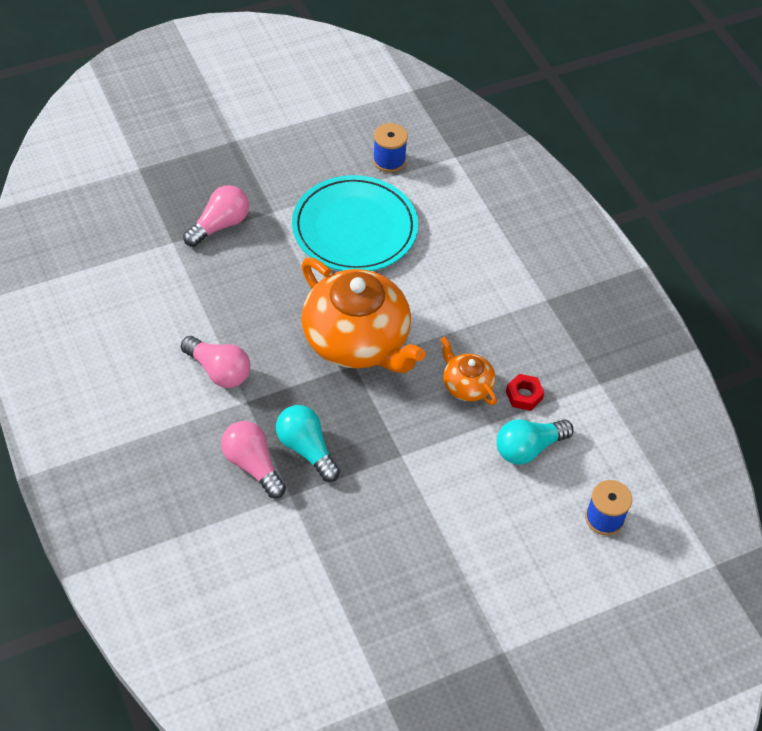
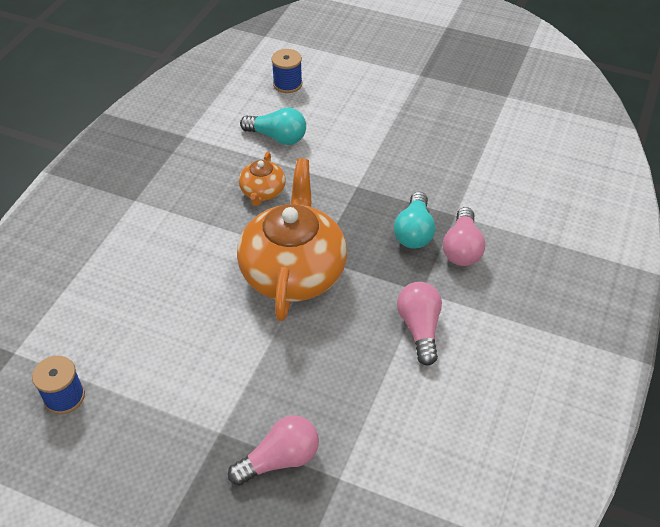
camera: 130 degrees left, 5 degrees down
(220, 225) = (280, 459): pink light bulb -> pink light bulb turned 150 degrees clockwise
(354, 228) = (178, 358): turquoise plate -> none
(524, 395) = (237, 162): red nut -> none

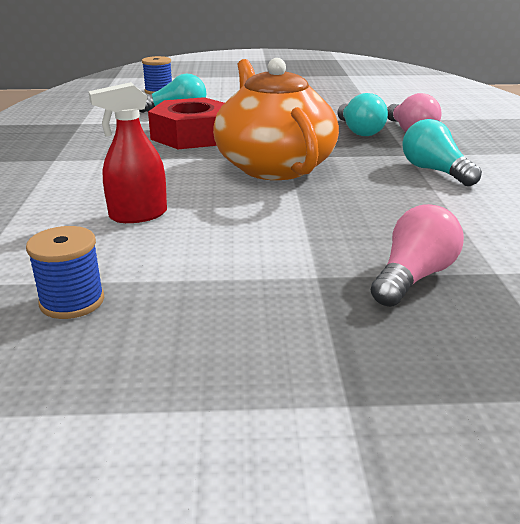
camera: 25 degrees left, 20 degrees down
(151, 310) = (138, 215): none -> red spray bottle
(262, 192) = (192, 135): orange teapot -> red nut
(419, 328) = (434, 171): pink light bulb -> turquoise light bulb

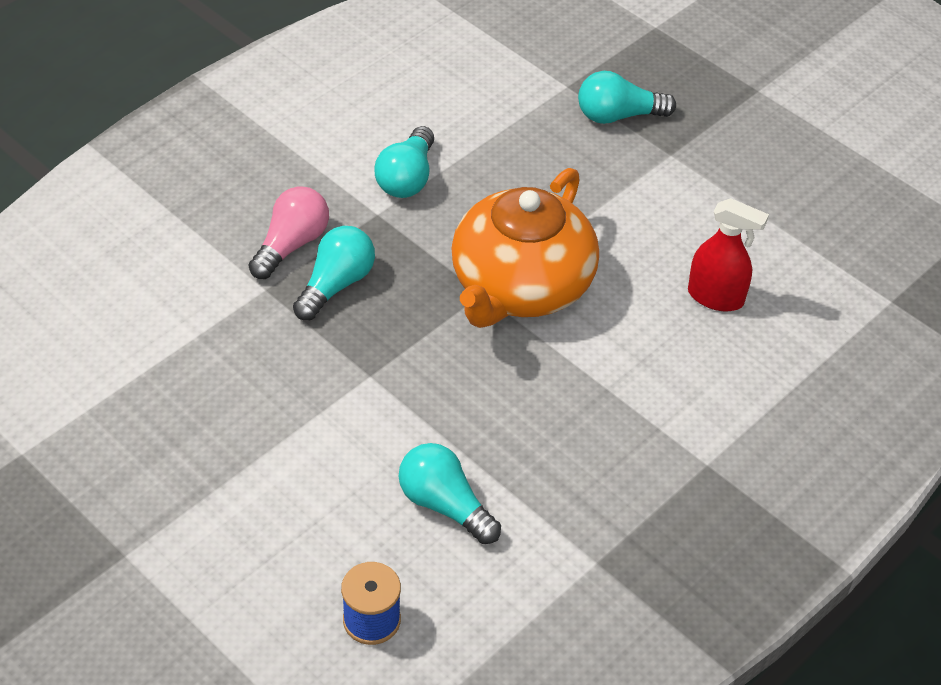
camera: 135 degrees left, 20 degrees up
(72, 301) = (833, 236): blue spool -> none
(192, 135) = (511, 413): red nut -> none
(413, 277) = (618, 116): pink light bulb -> turquoise light bulb

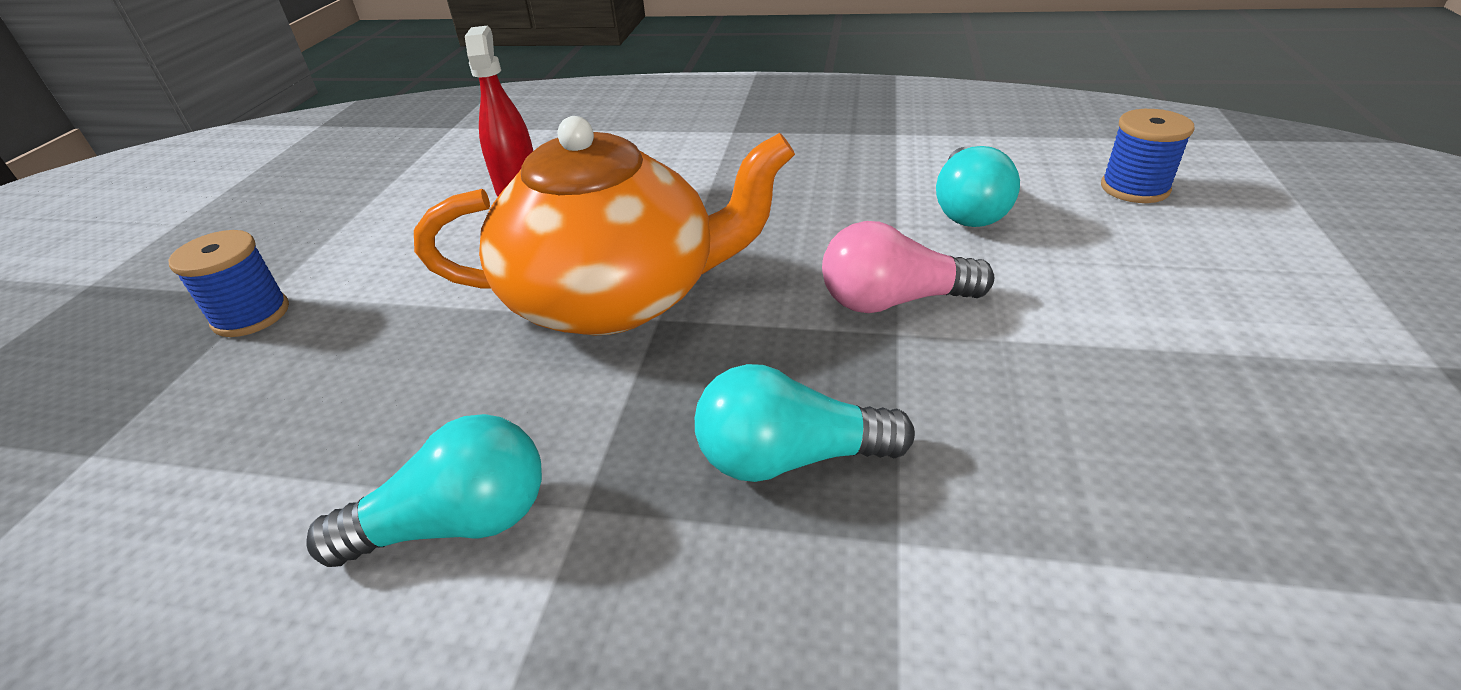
camera: 120 degrees left, 10 degrees down
(291, 245) = (763, 580): pink light bulb -> pink light bulb (893, 301)
(618, 116) = (177, 368): turquoise light bulb -> none
(650, 146) = (251, 315): none -> blue spool

